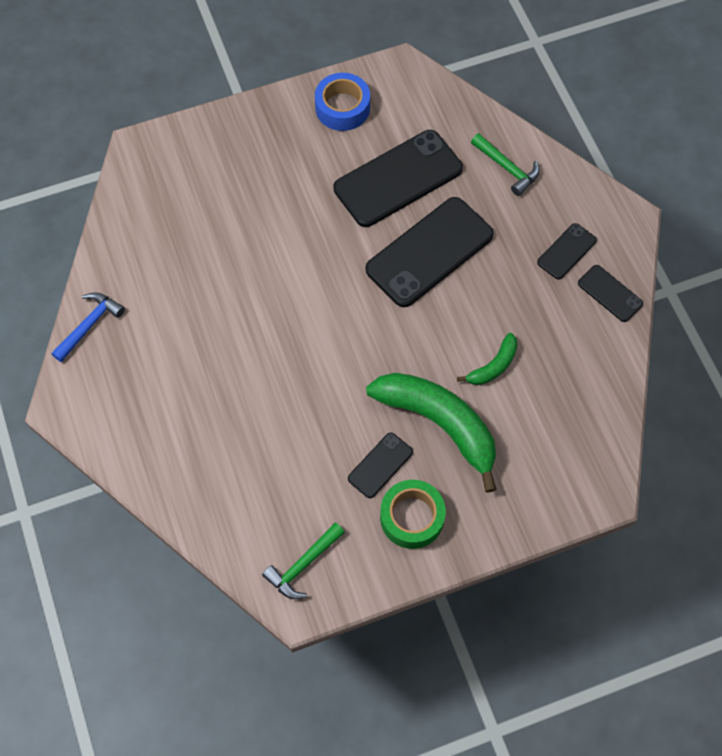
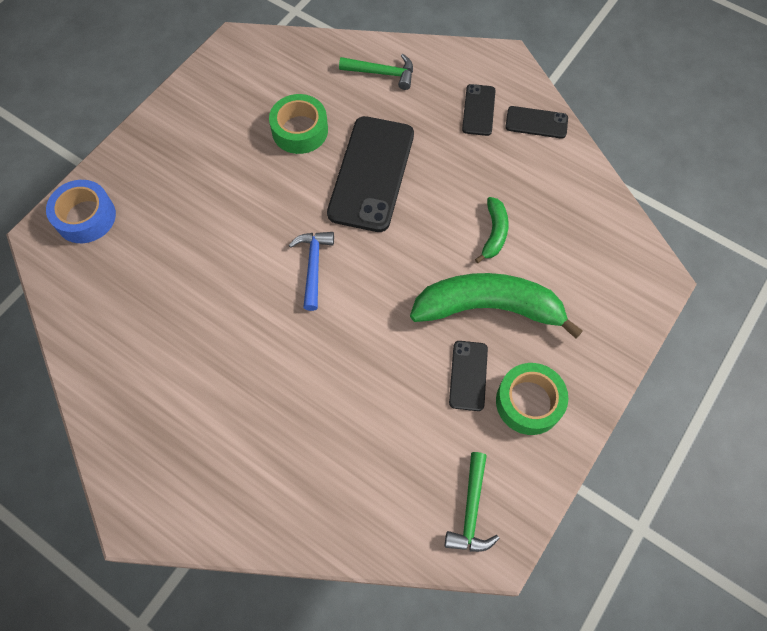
camera: 35 degrees left, 0 degrees up
(89, 325) = (108, 424): blue hammer -> blue hammer (313, 266)
(342, 108) = (209, 100): blue tape -> blue tape (85, 217)
(398, 179) = (300, 130): black phone -> green tape

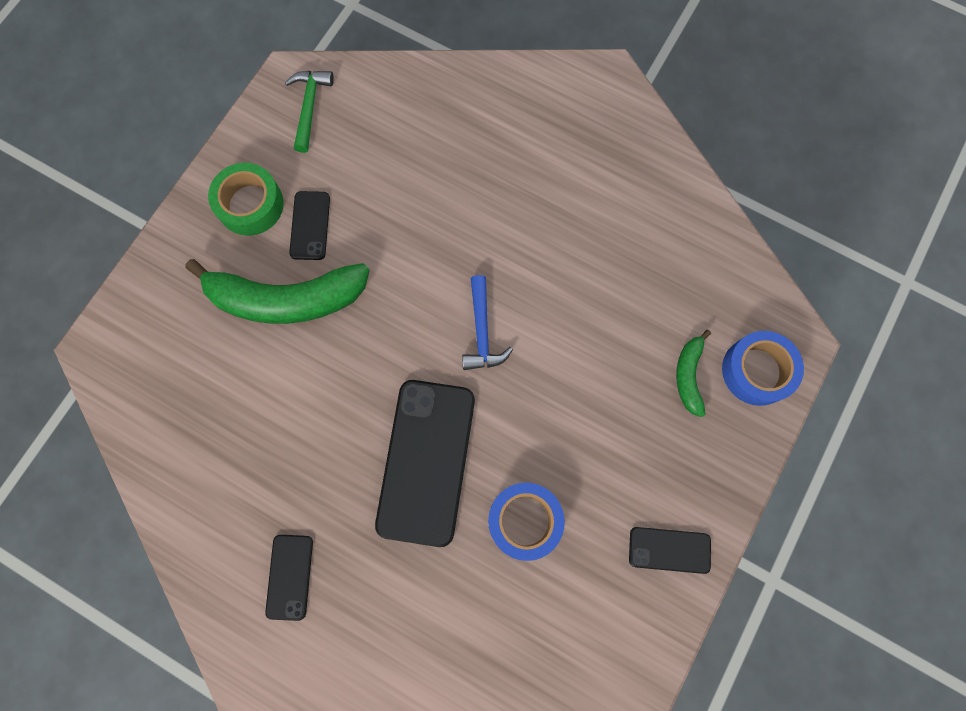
camera: 175 degrees right, 10 degrees up
(300, 130) = (524, 521): green tape -> blue tape
(382, 73) = (424, 631): green hammer -> none
(494, 233) = (277, 391): green banana -> green banana (689, 375)
(536, 122) = (213, 562): black phone -> black phone (669, 550)

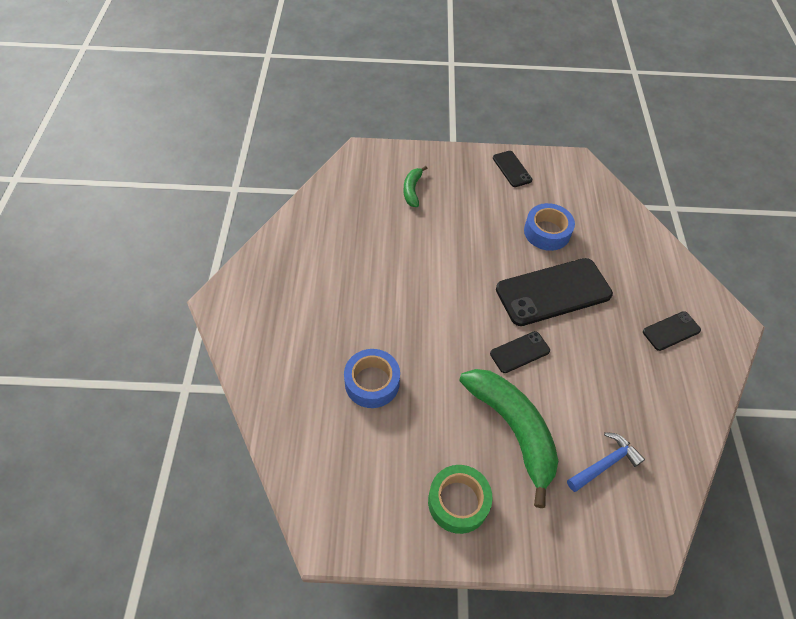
camera: 120 degrees left, 20 degrees down
(310, 107) = (345, 504): green hammer -> none
(310, 225) = (448, 444): black phone -> black phone (519, 352)
(482, 331) = (454, 298): blue hammer -> blue hammer (605, 464)
(689, 375) = (412, 190): green banana -> green banana turned 120 degrees clockwise
(756, 371) = (390, 163): blue tape -> blue tape (372, 382)

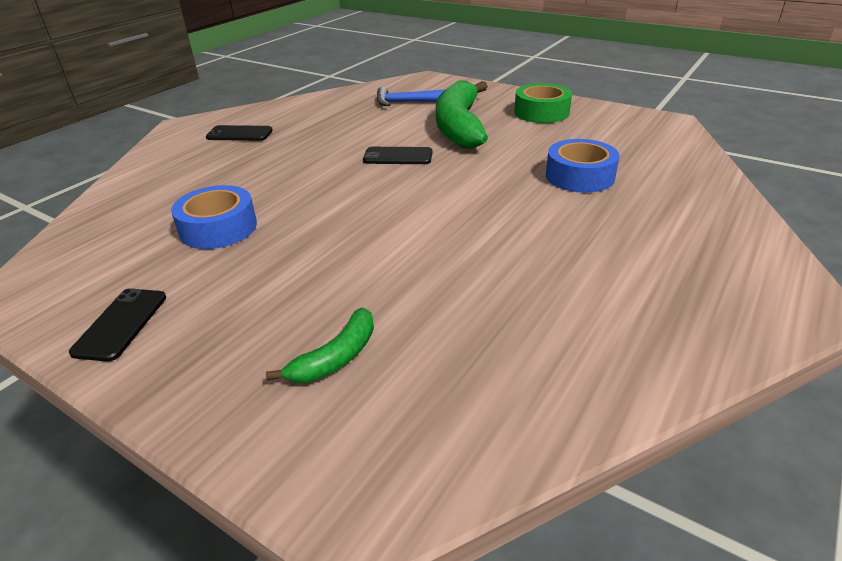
camera: 145 degrees left, 20 degrees down
(553, 292) = (301, 181): black phone -> none

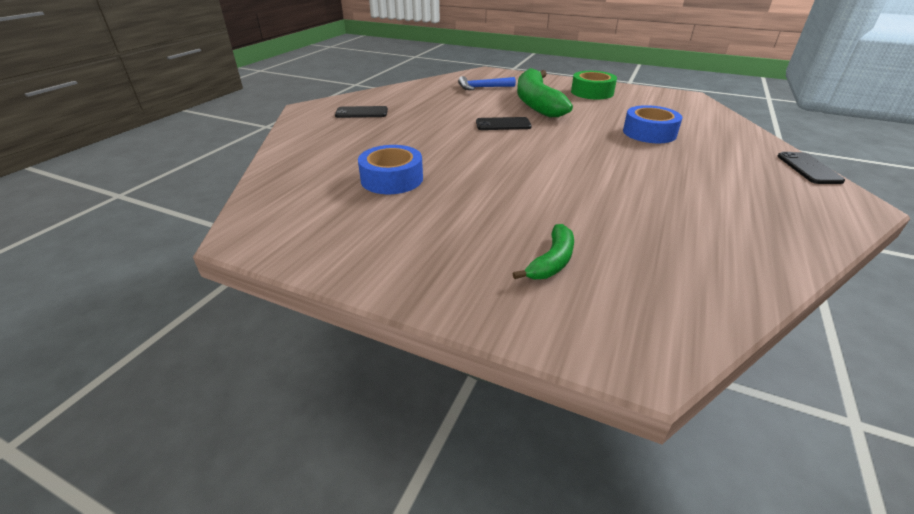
camera: 10 degrees left, 0 degrees up
(121, 324) = (357, 251): black phone -> black phone (808, 168)

